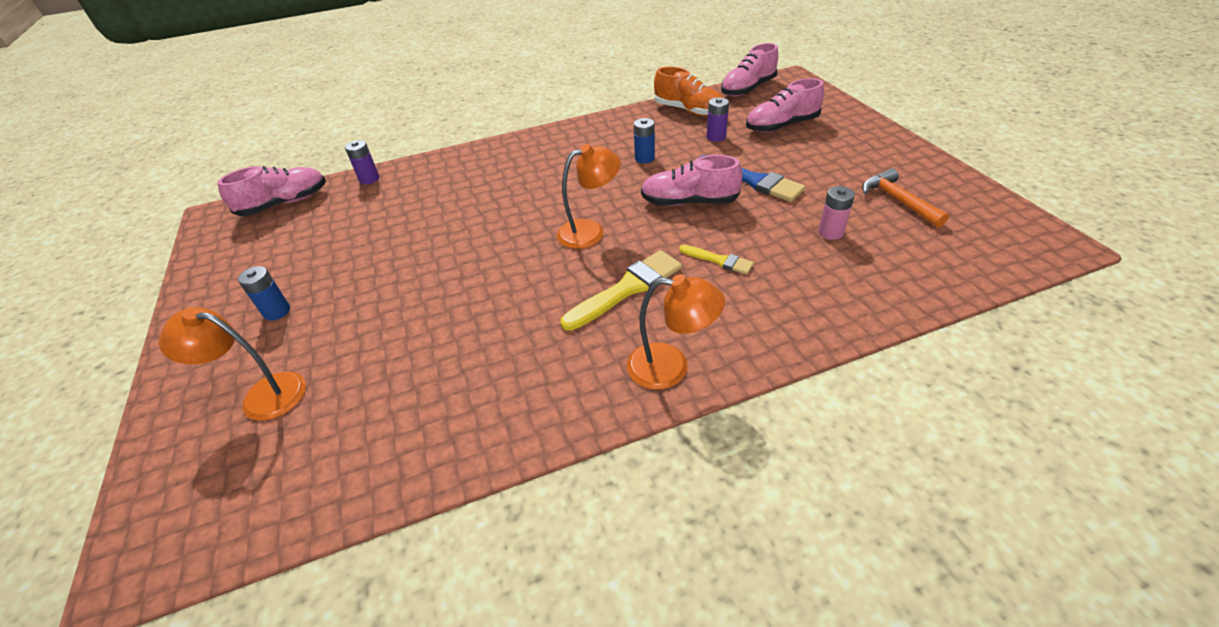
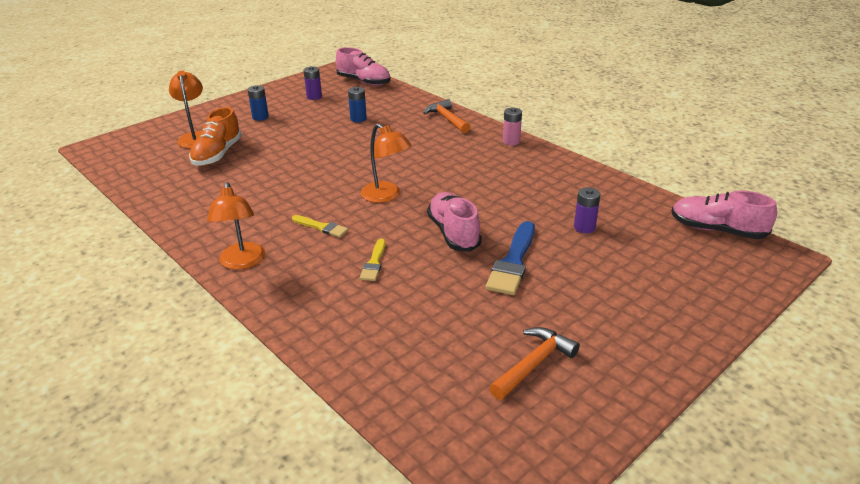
camera: 65 degrees right, 10 degrees down
(369, 179) = (407, 97): purple battery -> purple battery (314, 97)
(454, 164) = (447, 119): none -> orange hammer
(627, 288) = (321, 227): yellow brush -> yellow brush, size x0.56
(644, 158) = (513, 197): blue battery -> blue battery (358, 119)
(689, 111) = (627, 202): orange shoe -> orange shoe (217, 154)
(781, 126) = (643, 265): pink shoe -> none
(830, 232) = (446, 321): pink battery -> pink battery (511, 141)

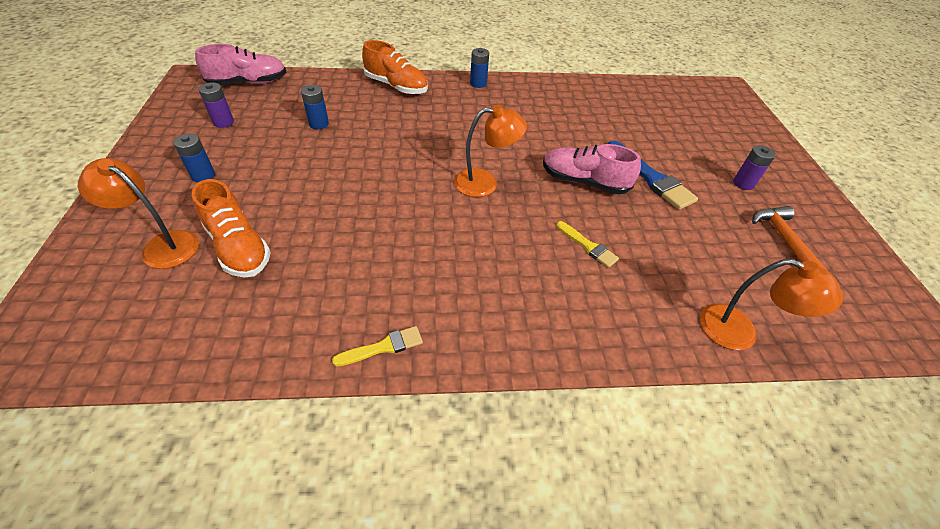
camera: 55 degrees left, 15 degrees up
(242, 262) = (502, 335): orange lamp -> orange lamp (740, 332)
(321, 227) = (495, 247): yellow brush -> yellow brush (383, 347)
(447, 119) = (396, 86): orange hammer -> orange shoe
(511, 141) = (478, 83): pink battery -> blue battery
(584, 227) = (634, 126): purple battery -> purple battery (743, 183)
(717, 230) = (683, 88): pink shoe -> none

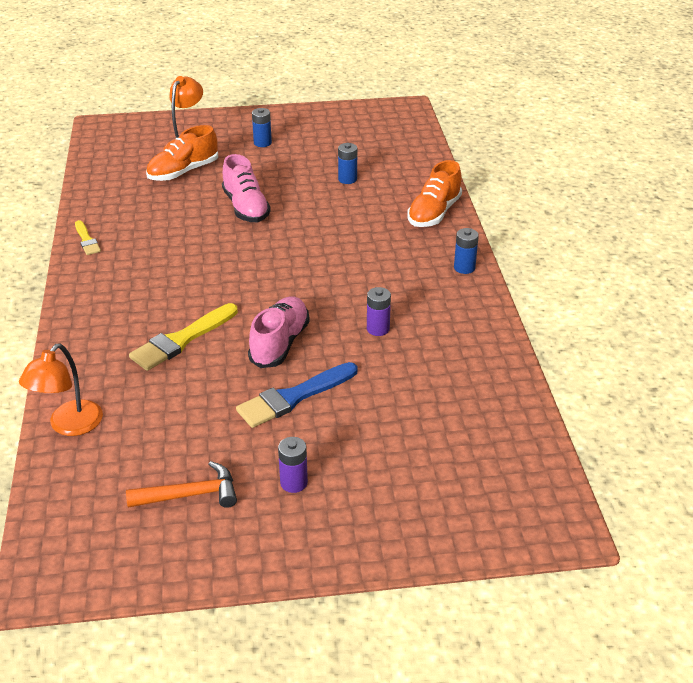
camera: 90 degrees right, 10 degrees down
(223, 122) = (337, 136): purple battery -> purple battery (378, 329)
(248, 83) = (407, 134): pink shoe -> pink shoe (246, 207)
(485, 183) = (270, 278): orange lamp -> none
(588, 246) = (181, 340): yellow brush -> yellow brush, size x1.78

